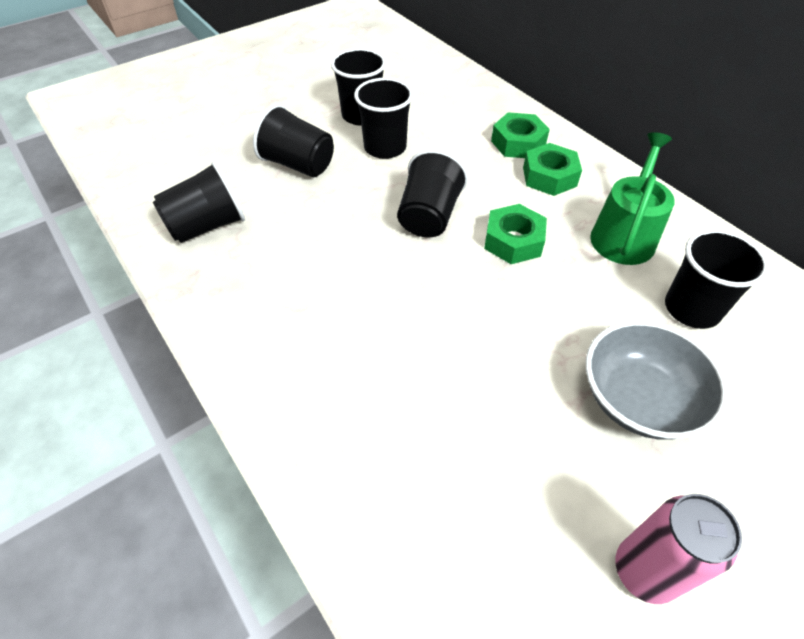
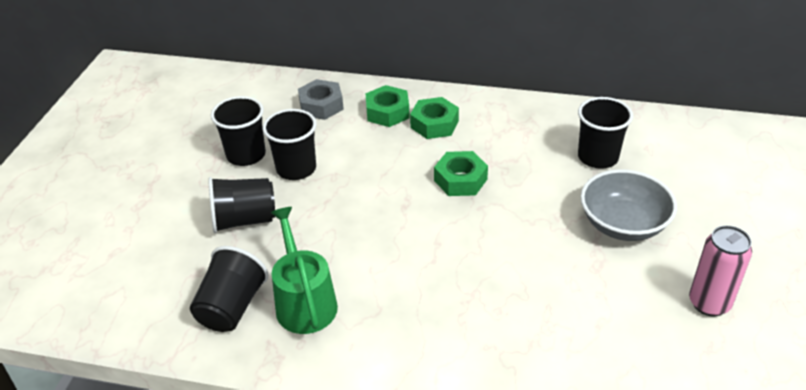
camera: 40 degrees left, 10 degrees down
(429, 216) = (388, 198): black cup -> none
(467, 108) = (321, 105): none -> grey nut
(624, 235) = (519, 136): green watering can -> green watering can (304, 302)

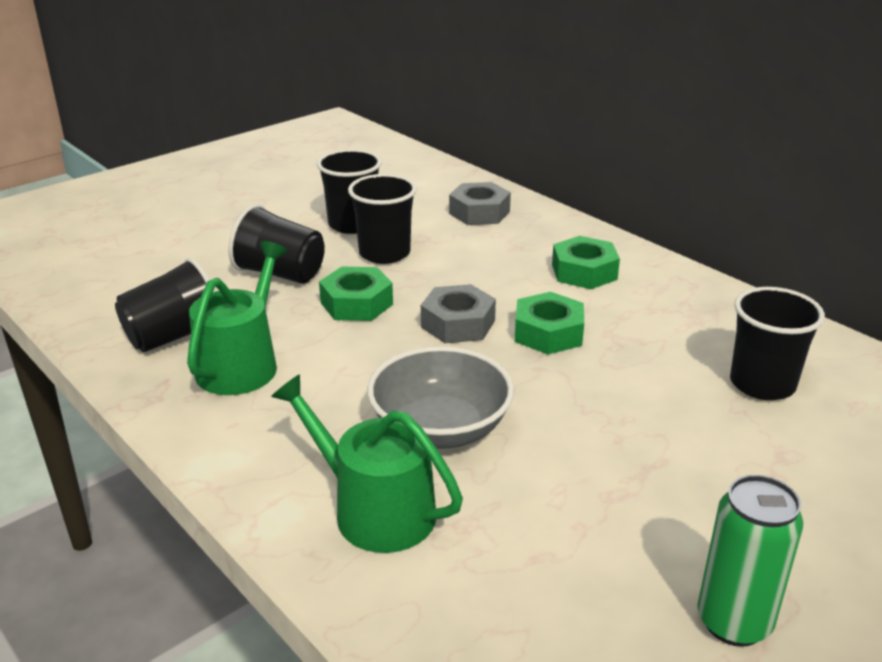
camera: 35 degrees right, 10 degrees down
(387, 112) = (543, 242): green nut -> green nut (356, 303)
(403, 200) = (458, 324): none -> grey nut
(495, 349) = (374, 510): none -> green watering can
(623, 224) = (710, 468): grey bowl -> grey bowl (440, 428)
(709, 303) = (733, 622): pink can -> green can

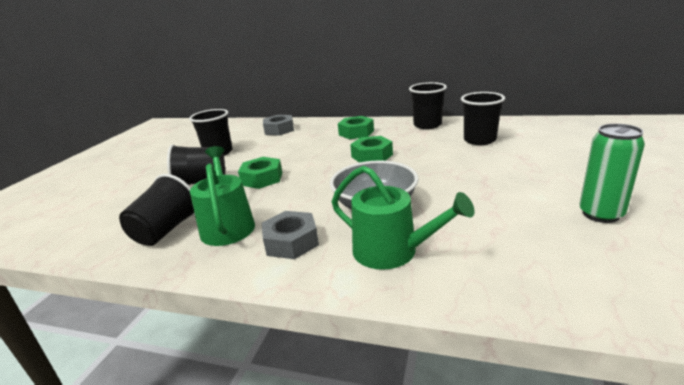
camera: 30 degrees left, 5 degrees down
(374, 510) = (392, 251): green watering can -> green watering can turned 150 degrees counterclockwise
(384, 253) = (251, 157): black cup -> black cup (427, 125)
(458, 324) = (325, 167): grey nut -> grey nut (291, 242)

